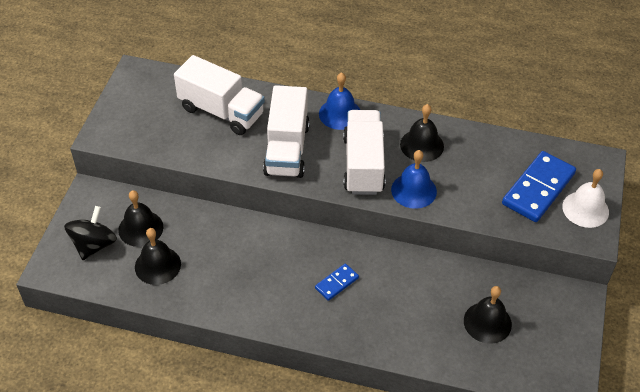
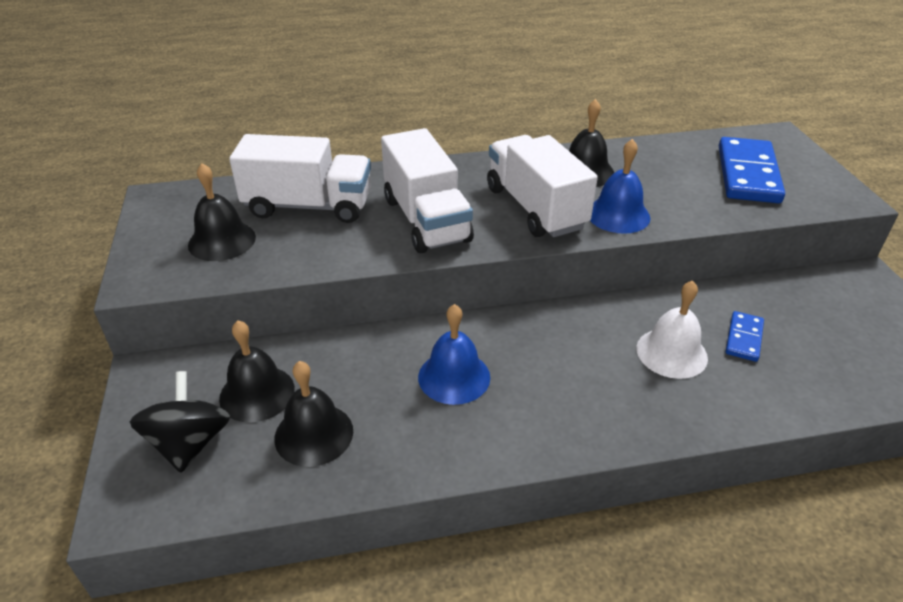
camera: 25 degrees left, 10 degrees down
(336, 283) = (587, 362): blue domino -> blue domino (743, 338)
(340, 114) = (464, 169): blue bell -> blue bell (454, 377)
(487, 322) = (804, 339): black bell -> black bell (222, 241)
(585, 209) = (813, 177): white bell -> white bell (671, 353)

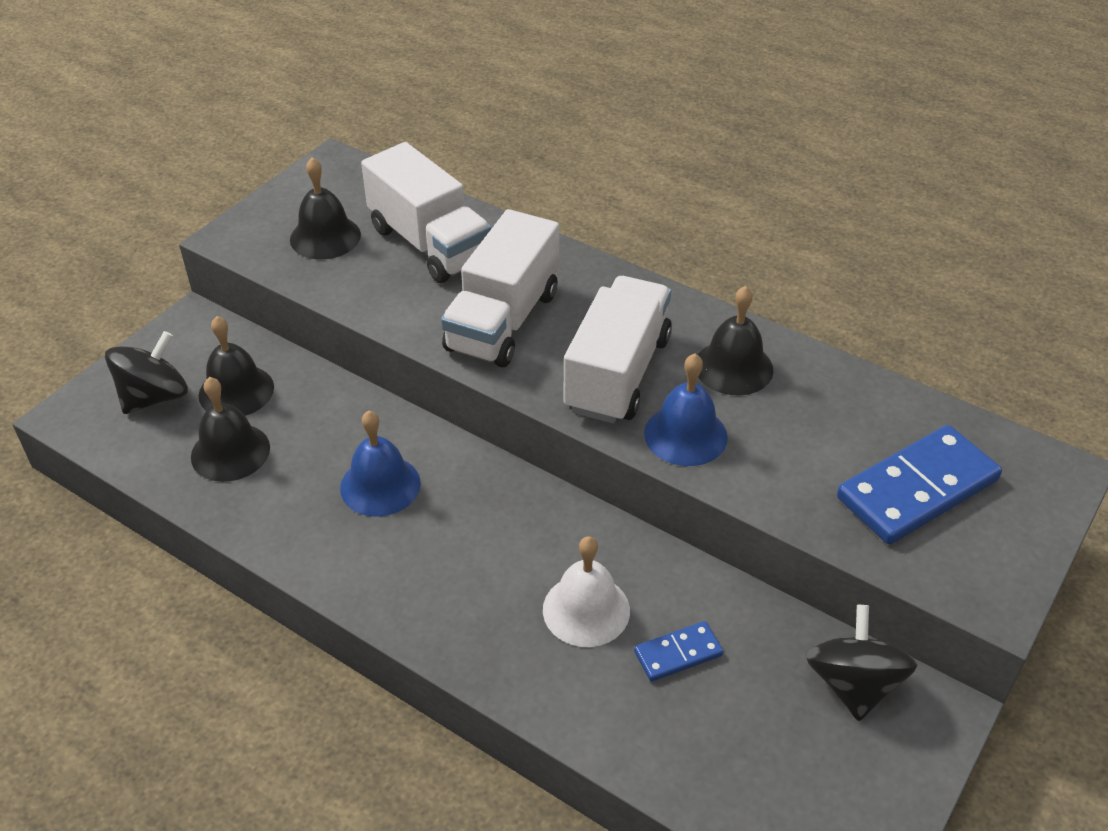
camera: 45 degrees right, 5 degrees up
(825, 292) = (853, 684): none -> black spinning top

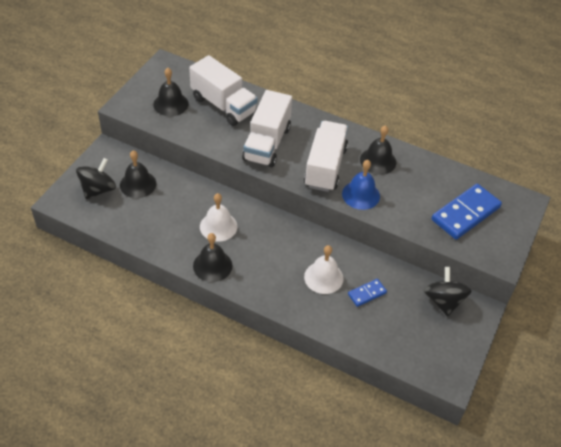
camera: 10 degrees left, 5 degrees up
(230, 452) = (143, 215): black bell -> black bell (212, 265)
(380, 485) = (218, 226): blue bell -> white bell

